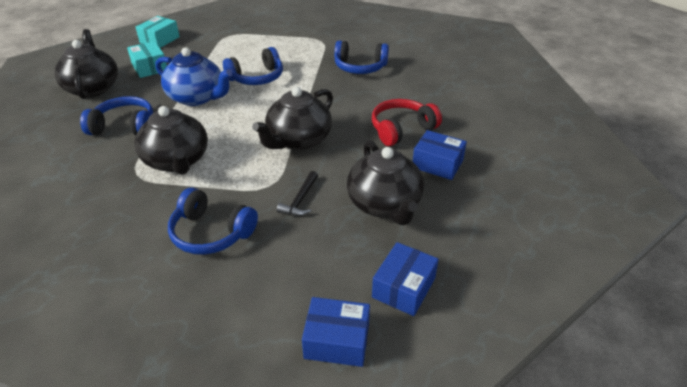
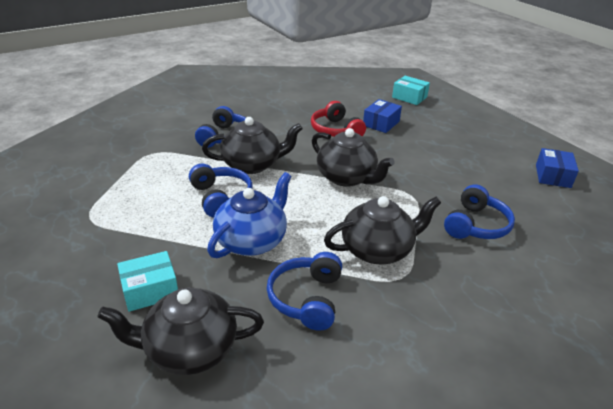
camera: 85 degrees left, 5 degrees down
(160, 40) = (56, 287): turquoise box -> turquoise box (409, 97)
(300, 200) = (428, 181): black hammer -> none
(384, 204) = (428, 148): black teapot -> black teapot (252, 165)
(403, 288) = (503, 150): blue box -> none

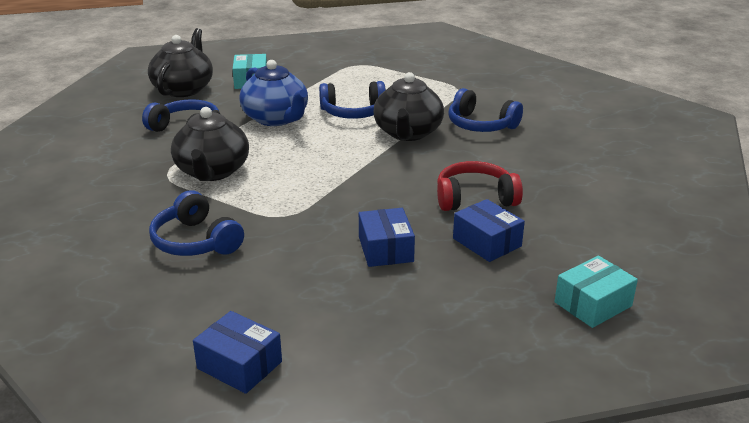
camera: 110 degrees right, 5 degrees down
(347, 178) = (348, 182): black teapot -> none
(415, 151) = (385, 249): none -> blue box

